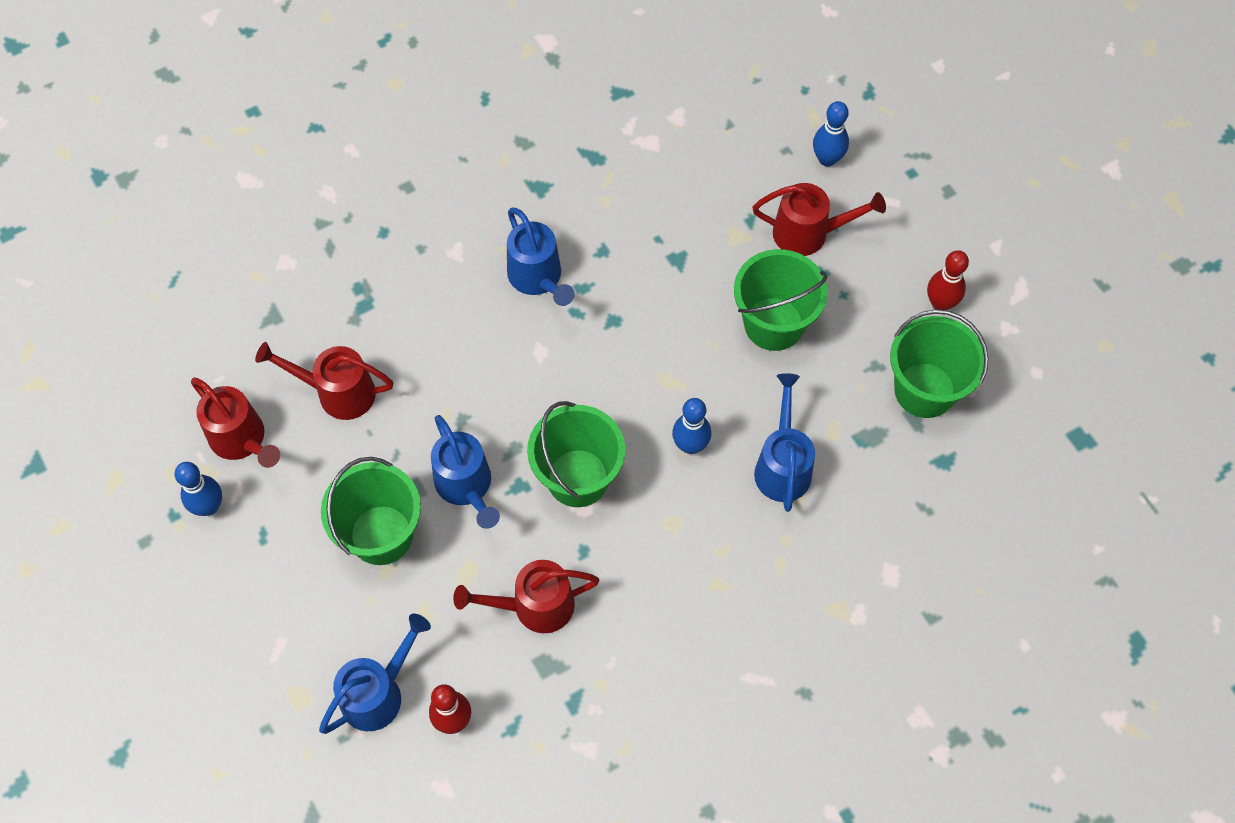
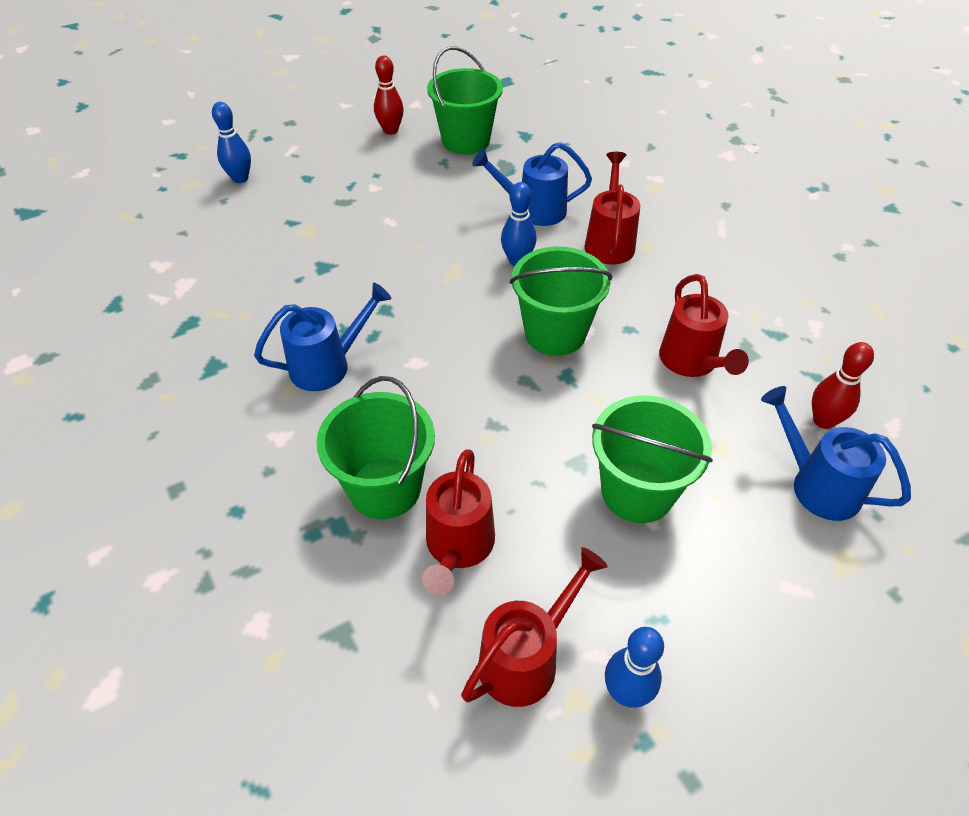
camera: 90 degrees left, 15 degrees down
(467, 487) = (572, 418): blue watering can -> none
(774, 324) = (400, 211): green bucket -> green bucket (385, 488)
(809, 233) = (313, 190): red watering can -> red watering can (609, 241)

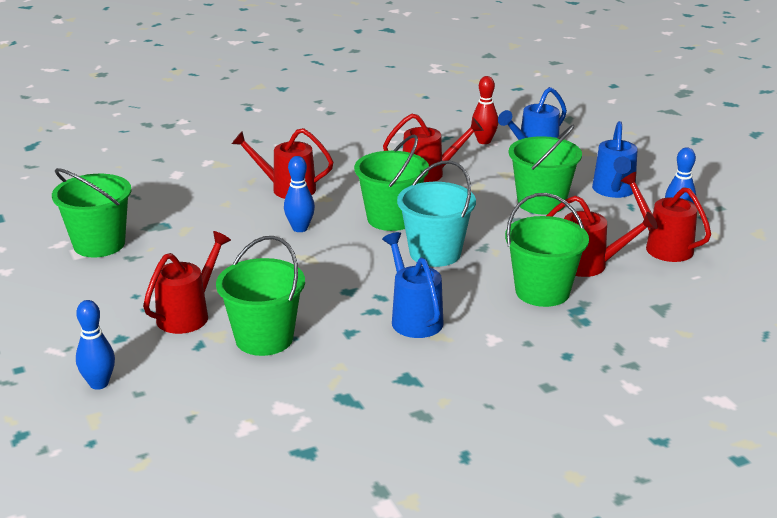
camera: 85 degrees left, 20 degrees down
(297, 260) = (264, 339): none -> green bucket
(343, 209) = (188, 314): none -> red watering can
(390, 130) = (53, 286): red bowling pin -> none
(474, 377) = (435, 253): none -> turquoise bucket
(533, 210) = (231, 217): blue watering can -> blue watering can (614, 191)

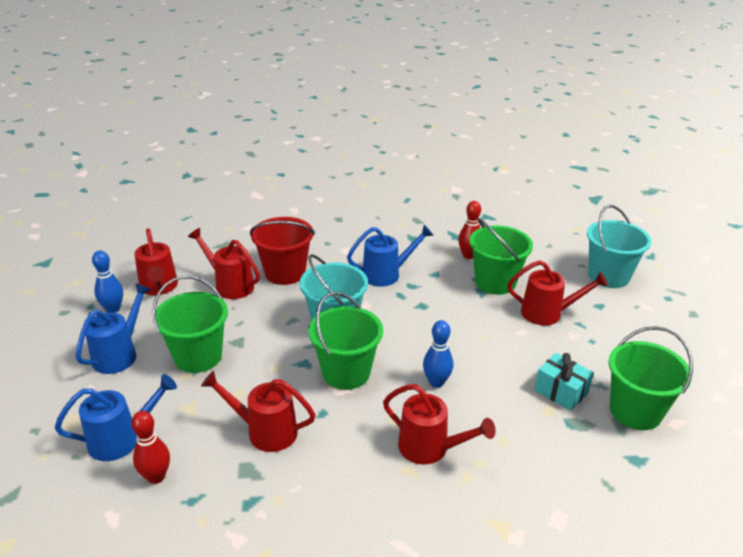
camera: 160 degrees left, 5 degrees up
(99, 384) = (608, 276): blue bowling pin -> turquoise bucket
(173, 245) = (561, 391): none -> turquoise gift
(188, 314) = (548, 313): red watering can -> red watering can turned 135 degrees counterclockwise
(313, 370) = (468, 255): none -> red bowling pin
(413, 318) = (387, 274): blue watering can -> blue watering can turned 105 degrees counterclockwise
(542, 292) = (285, 273): green bucket -> red bucket

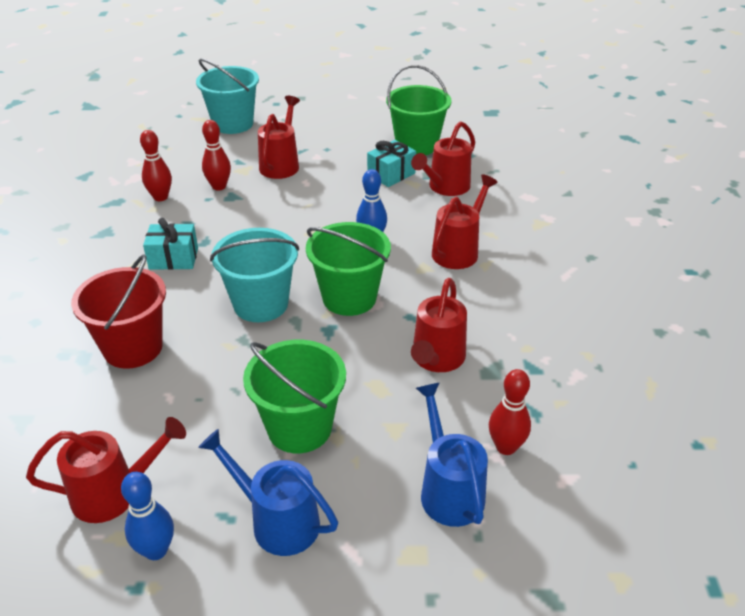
camera: 85 degrees left, 5 degrees up
(230, 285) = (141, 405): red watering can -> red watering can (445, 188)
(387, 274) = (173, 258): blue watering can -> turquoise gift
(495, 282) = (219, 186): green bucket -> red bowling pin

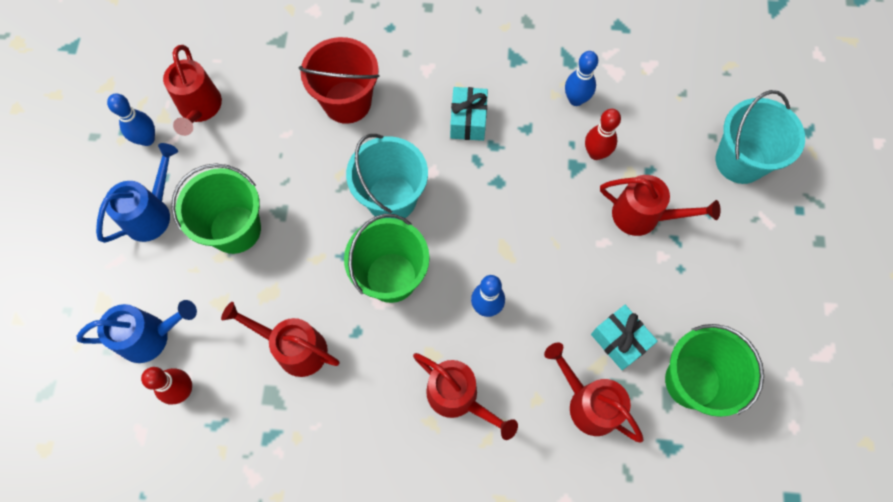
camera: 95 degrees right, 30 degrees up
(160, 197) = (576, 99): red bowling pin -> blue bowling pin

